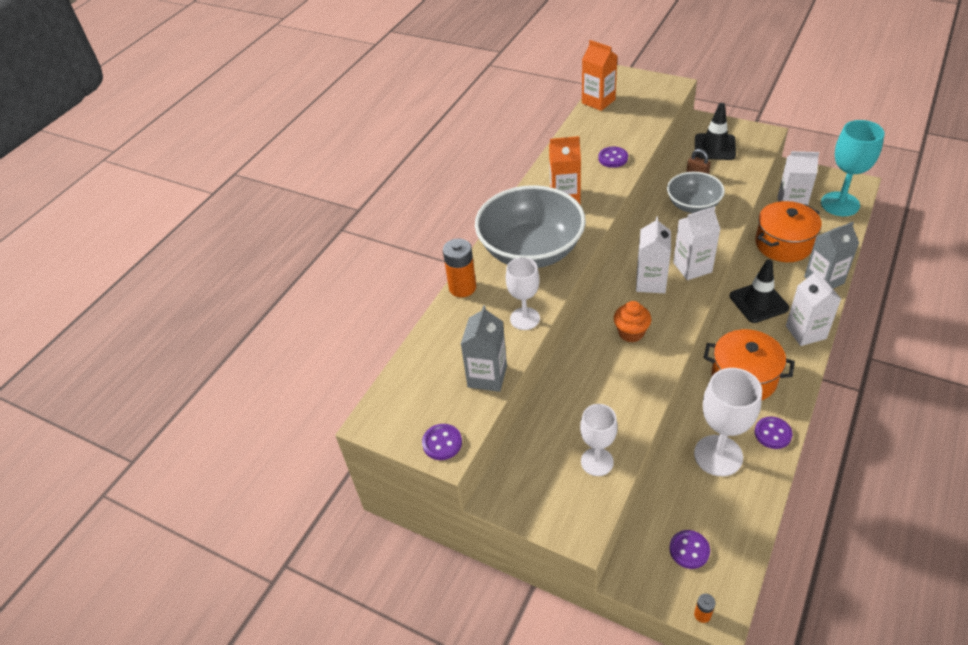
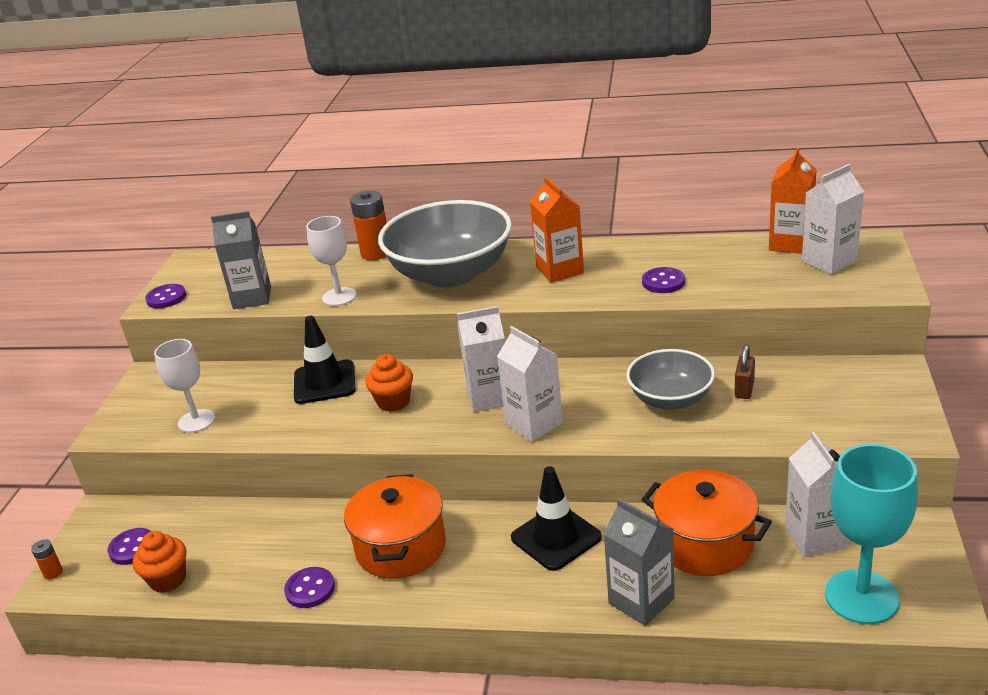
camera: 70 degrees right, 15 degrees down
(714, 147) = (832, 392): black traffic cone -> black traffic cone (324, 382)
(718, 455) = (267, 547): white goblet -> none
(737, 524) = (168, 579): none -> orange cupcake
(805, 332) = (512, 595): white carton -> white carton (829, 261)

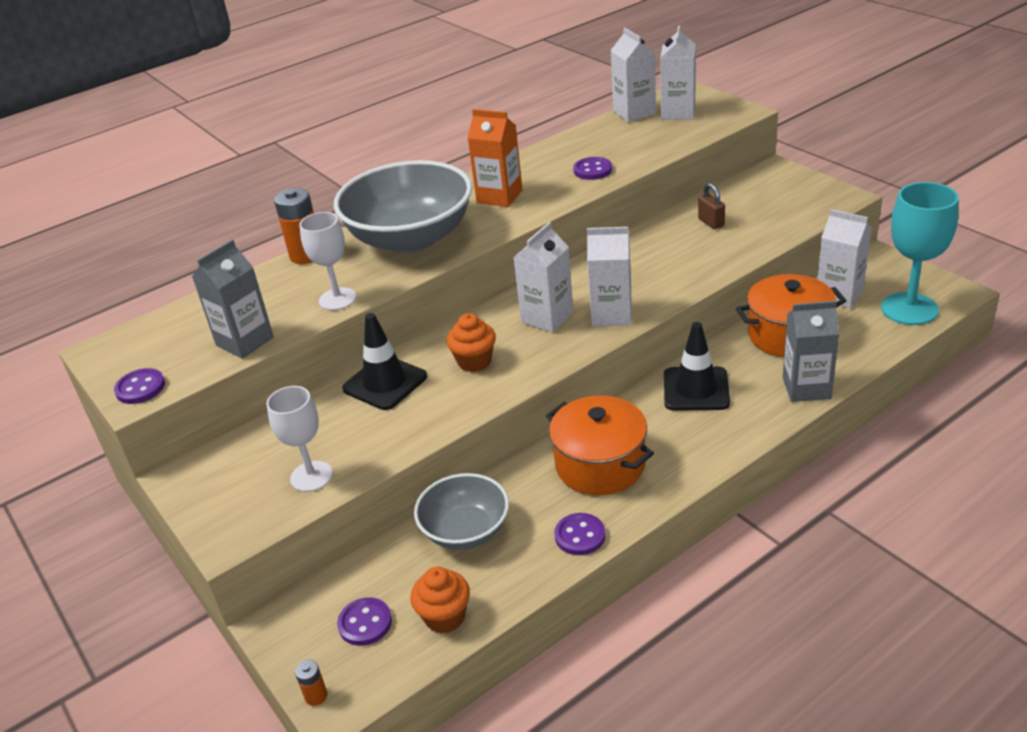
camera: 45 degrees left, 5 degrees up
(670, 399) = (676, 251): grey bowl -> grey bowl (465, 531)
(790, 244) = (634, 113): orange carton -> white carton

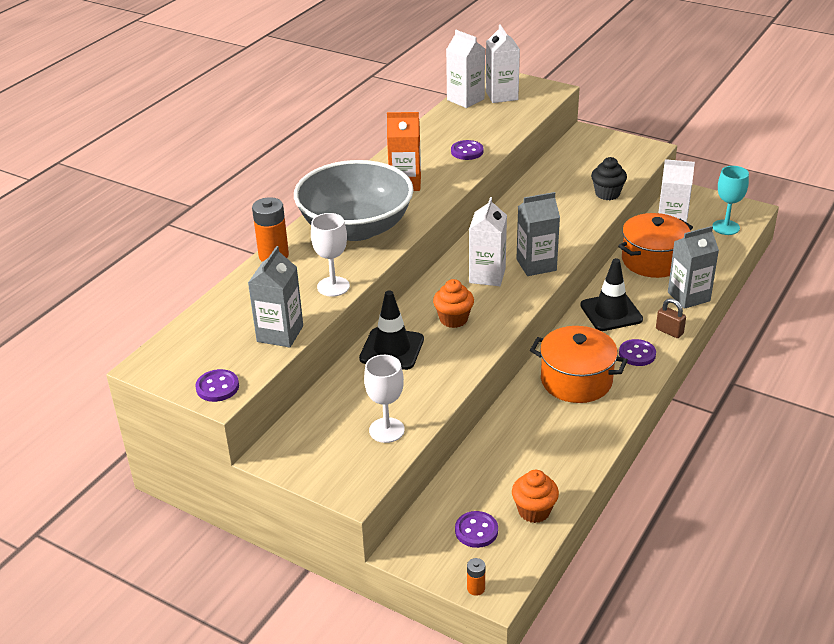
camera: 25 degrees left, 0 degrees up
(465, 531) = (507, 449): grey bowl -> none
(580, 536) = (594, 432): purple button -> purple button (637, 354)
(611, 314) = (536, 265): white carton -> grey carton
(711, 223) = (564, 182): brown padlock -> brown padlock (669, 331)
(754, 243) = (607, 194): none -> black cupcake
(909, 309) = (725, 227): turquoise goblet -> turquoise goblet, size x0.65

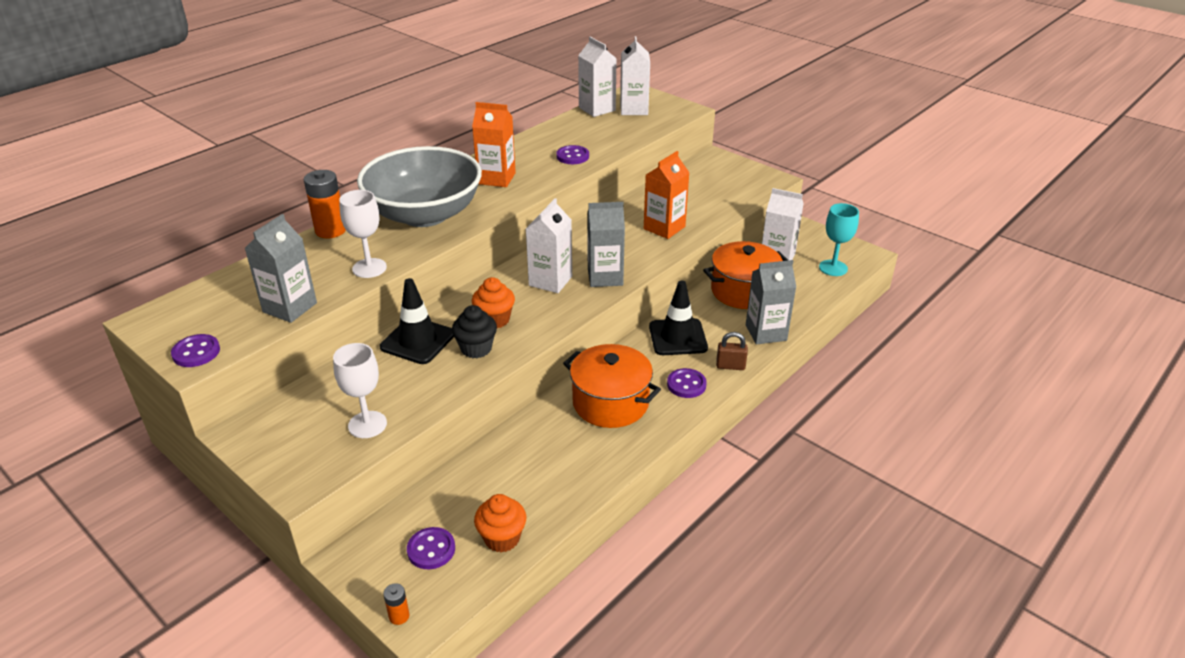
camera: 10 degrees right, 0 degrees up
(569, 210) = (664, 228): none -> orange carton
(607, 194) = (710, 217): black cupcake -> black cupcake (476, 349)
(669, 331) = (730, 366): brown padlock -> brown padlock turned 45 degrees counterclockwise

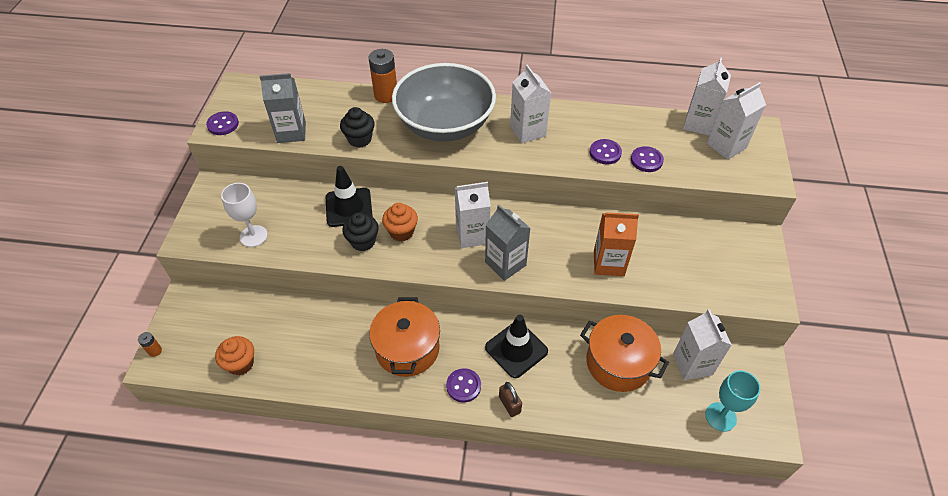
camera: 55 degrees right, 15 degrees up
(369, 268) = (360, 139): white goblet -> black cupcake
(431, 549) = (212, 333): purple button -> purple button (646, 160)
(496, 178) = (528, 131): orange carton -> white carton
(766, 332) = (574, 409): grey carton -> none

